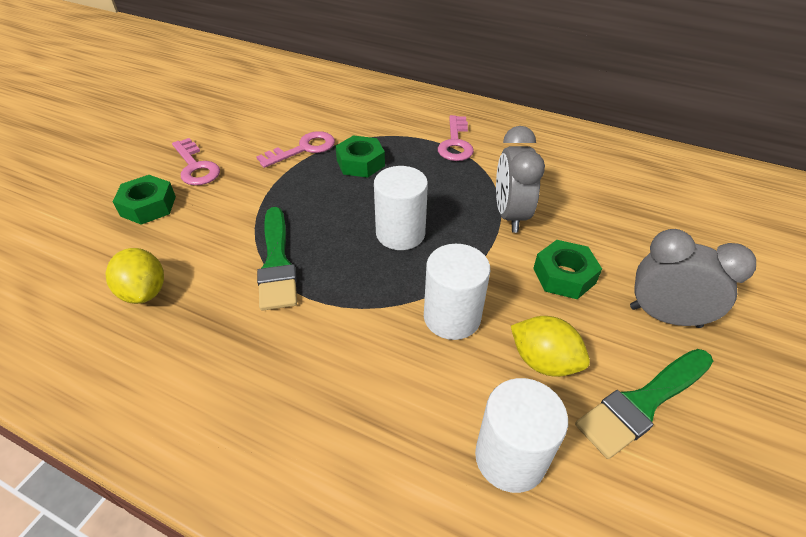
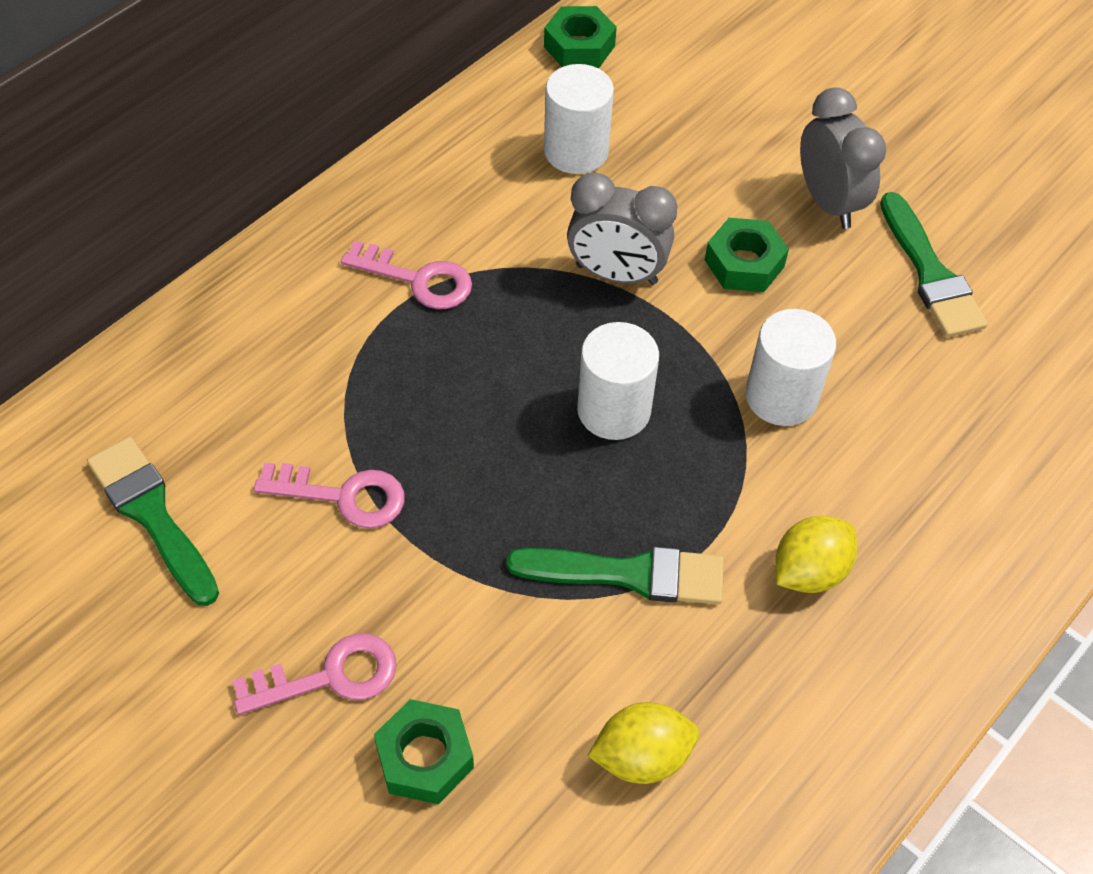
camera: 75 degrees left, 10 degrees up
(278, 102) = (152, 515): none -> green brush
(303, 149) = (343, 496): pink key -> pink key turned 120 degrees clockwise
(360, 163) = (421, 421): green nut -> green nut (579, 46)
(510, 457) = (970, 404): white cylinder -> white cylinder (576, 151)
(543, 361) = (864, 333): yellow lemon -> yellow lemon (809, 571)
(664, 316) = (828, 202): grey clock -> grey clock turned 120 degrees clockwise

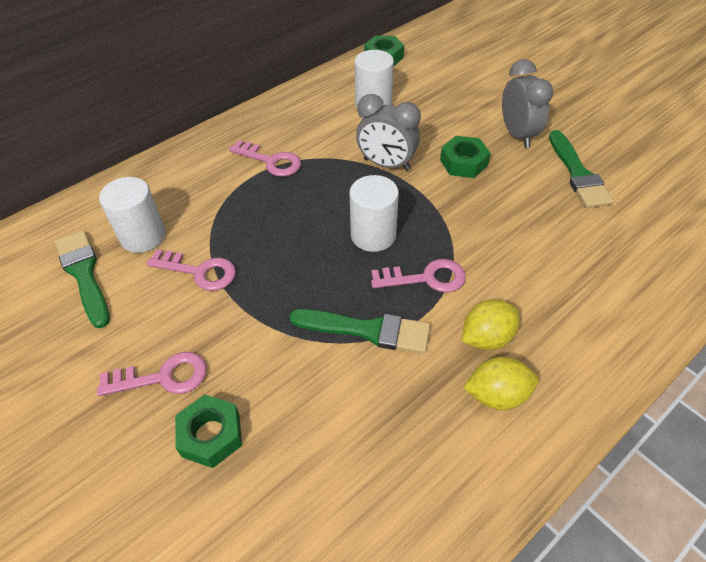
camera: 10 degrees right, 5 degrees down
(641, 757) = (357, 449): yellow lemon -> yellow lemon (497, 395)
(707, 480) = (426, 278): none -> pink key
(781, 396) = (479, 234): white cylinder -> white cylinder (143, 236)

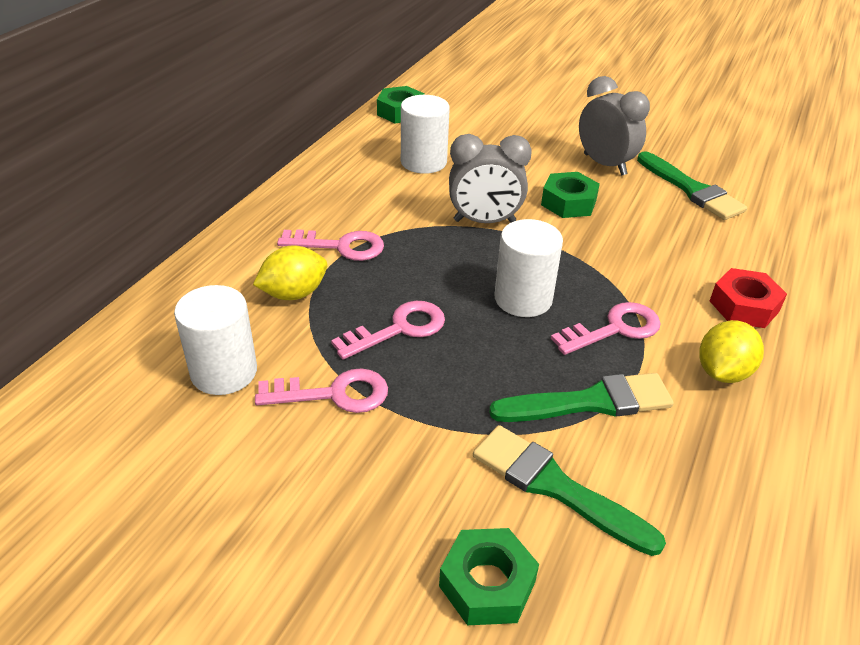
camera: 25 degrees left, 10 degrees down
(84, 274) = (166, 441): green brush -> green brush (556, 487)
(163, 377) = (372, 535): pink key -> pink key (399, 329)
(497, 395) = (776, 427): yellow lemon -> yellow lemon (294, 294)
(546, 288) = (744, 306): none -> red nut

